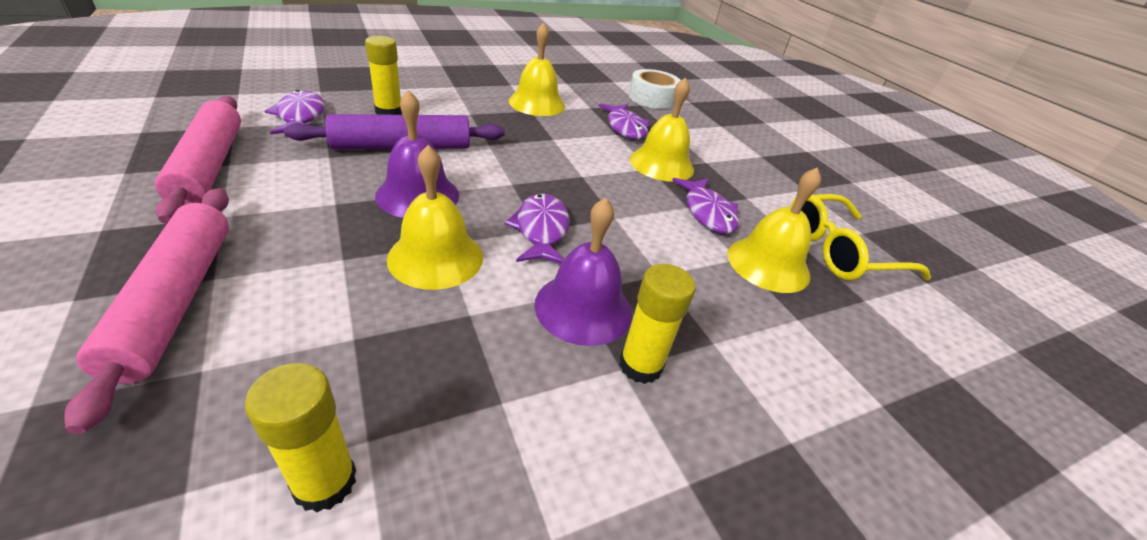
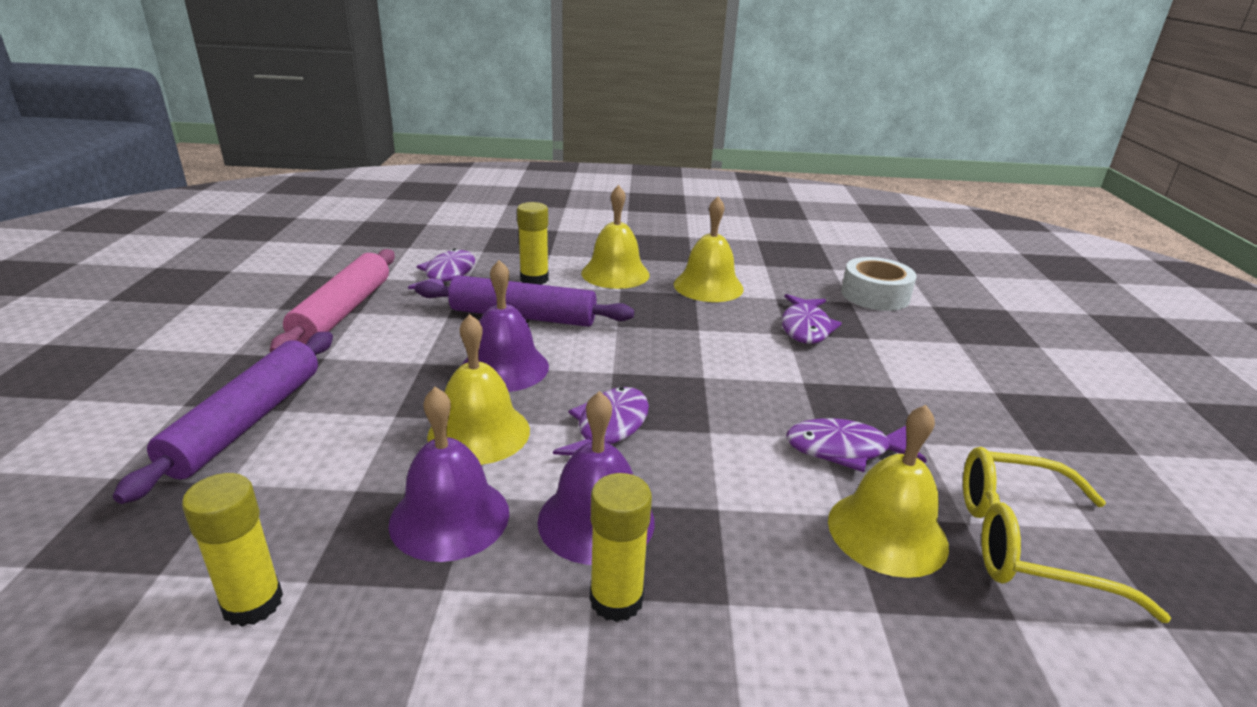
camera: 30 degrees right, 10 degrees down
(175, 301) = (246, 422): pink rolling pin -> purple rolling pin
(463, 339) = (449, 517): none -> purple bell
(661, 164) = (823, 379): yellow bell -> yellow bell (615, 273)
(707, 212) = (844, 450): purple fish -> purple fish turned 75 degrees clockwise

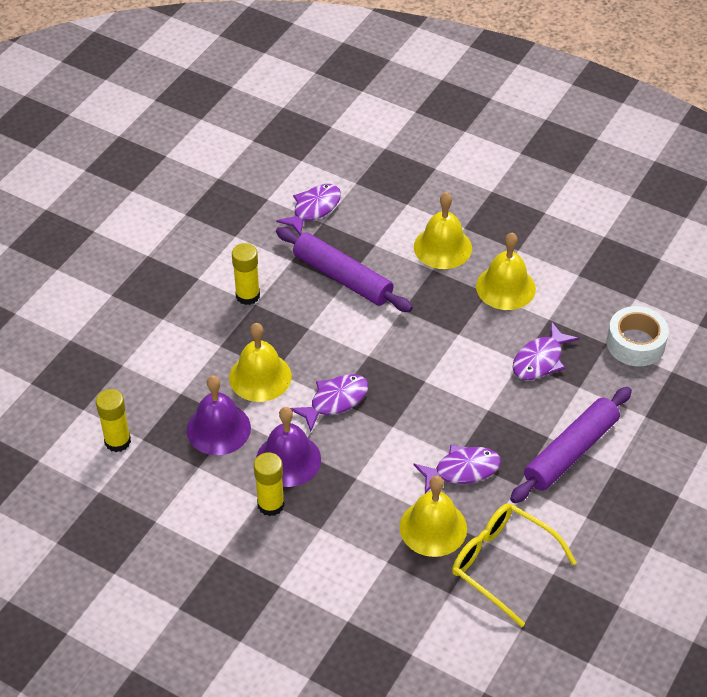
camera: 30 degrees right, 20 degrees up
(246, 422) = (140, 322): purple rolling pin -> purple rolling pin (570, 452)
(343, 311) = (225, 232): pink rolling pin -> none
(504, 367) = (302, 326): purple bell -> none
(534, 279) = (375, 235): yellow glue stick -> yellow glue stick (247, 295)
(844, 450) = (462, 470): purple fish -> purple fish turned 135 degrees clockwise

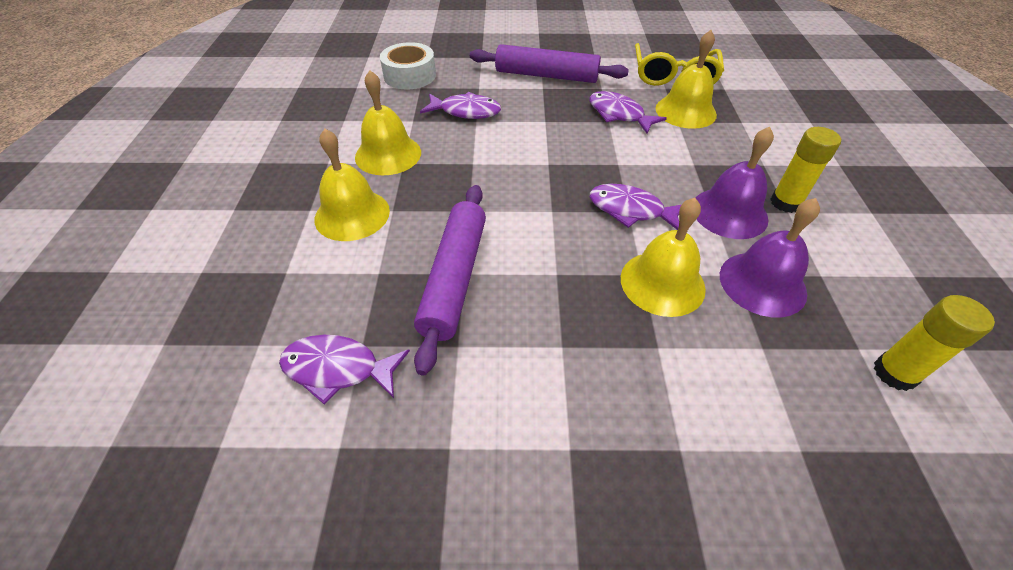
camera: 120 degrees left, 0 degrees up
(247, 295) = (555, 362): yellow glue stick -> none

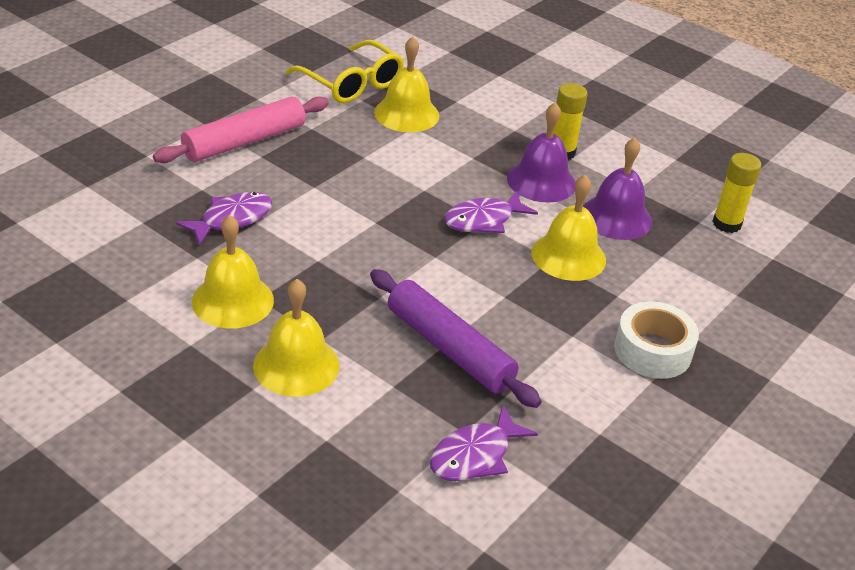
camera: 55 degrees left, 10 degrees down
(410, 75) = (108, 216): white tape -> white tape (652, 351)
(546, 75) = (245, 141): purple rolling pin -> pink rolling pin
(619, 114) = (363, 146): purple fish -> none

